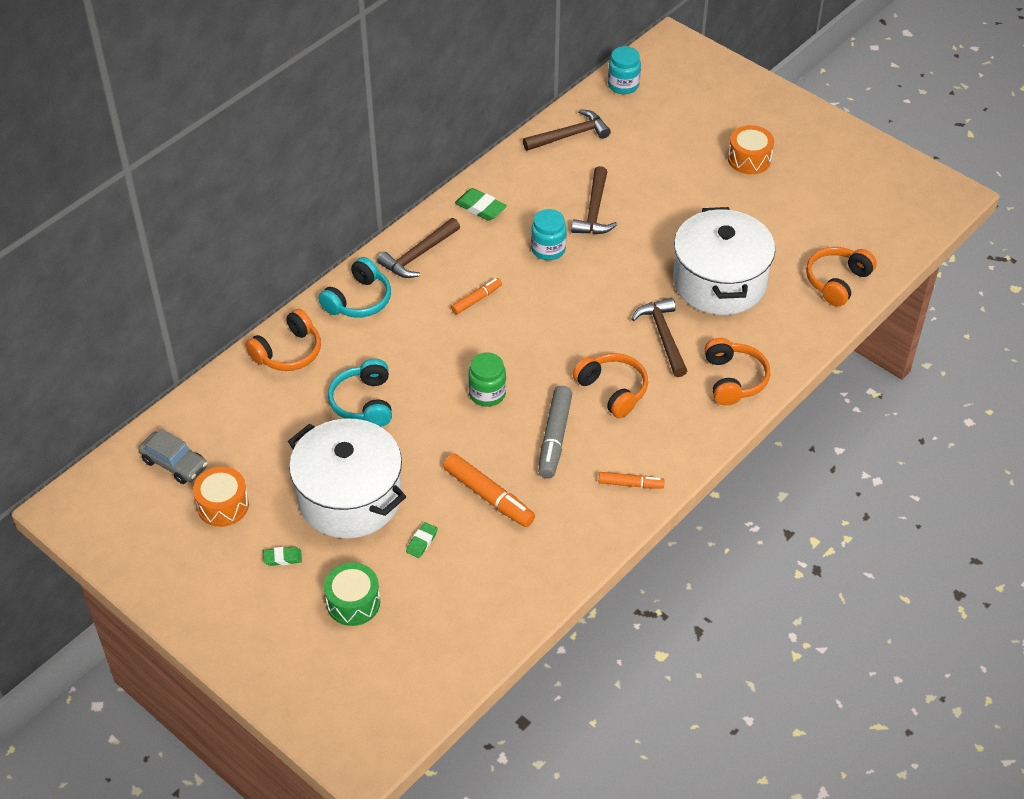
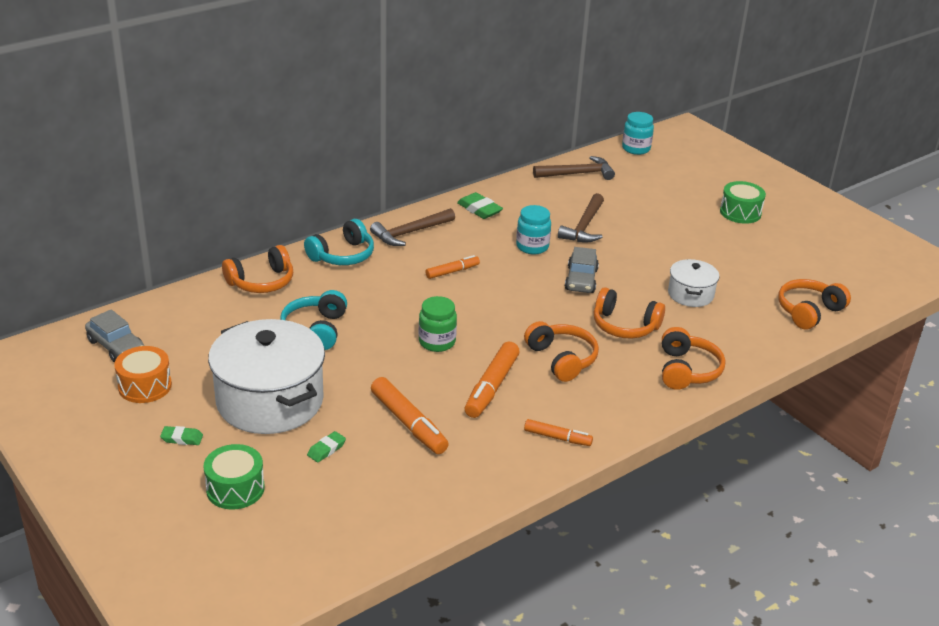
camera: 10 degrees right, 15 degrees down
(554, 438) = (491, 387): grey marker -> orange marker
(608, 284) = (581, 280): none -> grey car
(663, 336) = (624, 326): brown hammer -> orange headphones
(719, 282) = (690, 294): white pot -> white pot, size x0.50
(749, 159) = (740, 212): orange drum -> green drum

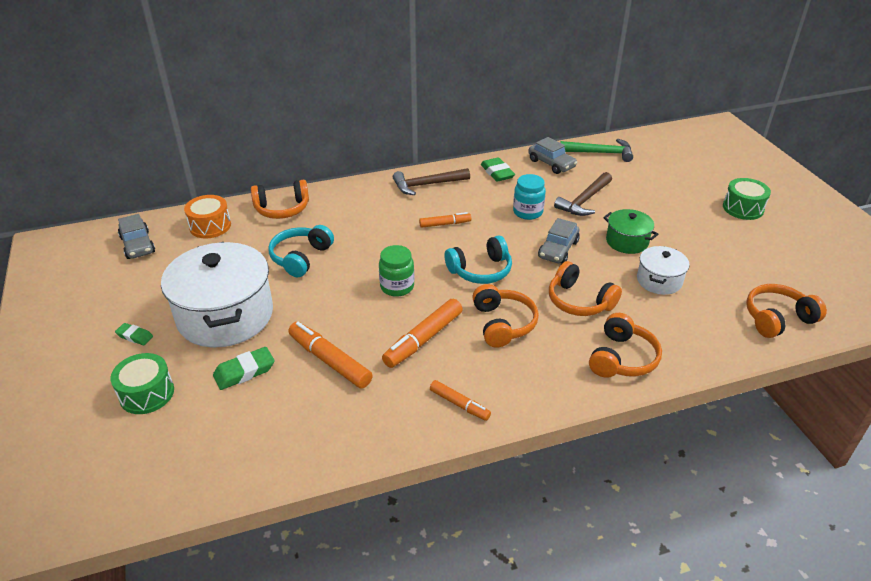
camera: 20 degrees right, 5 degrees up
(145, 386) = (137, 283): orange drum -> orange drum (210, 226)
(326, 449) = (244, 372): green eraser -> green eraser, size x1.60
(342, 255) = (360, 196): turquoise headphones -> turquoise headphones (480, 270)
(408, 423) = (329, 361): orange marker -> orange marker turned 150 degrees clockwise
(532, 192) = (551, 164): none -> grey car
(577, 174) = (600, 153): brown hammer -> green hammer
(636, 149) = (665, 137): turquoise jar -> none
(644, 261) = (627, 241): none -> green pot

